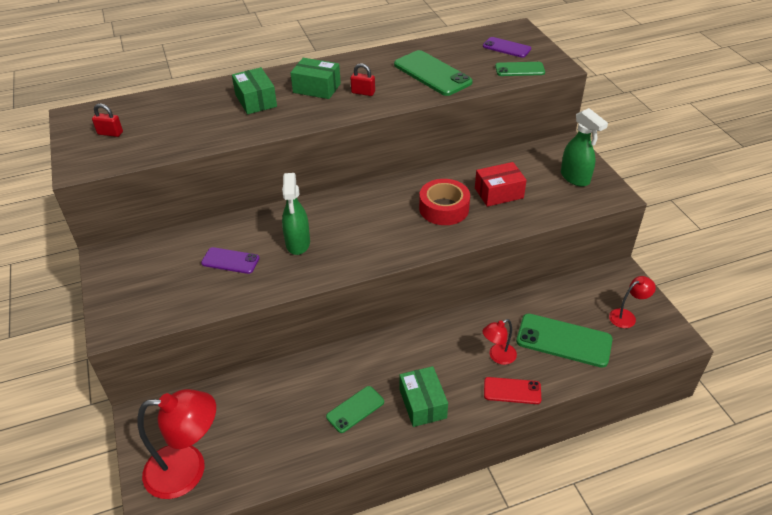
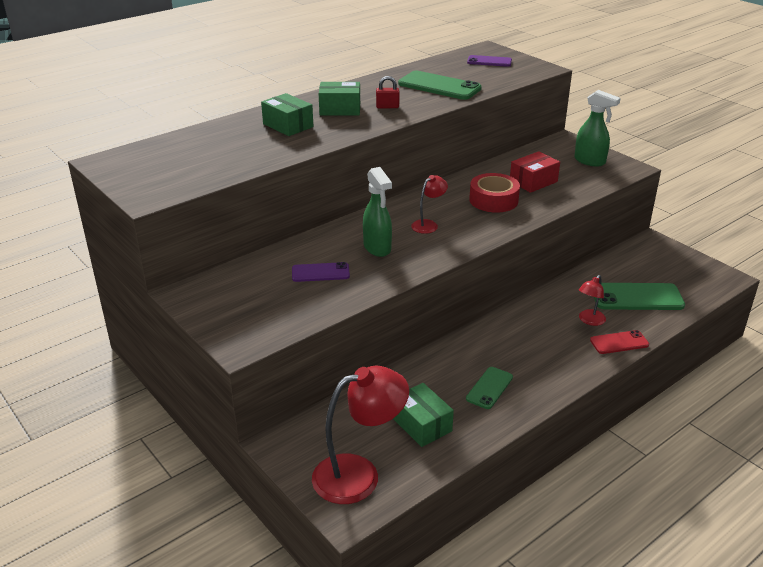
camera: 20 degrees left, 10 degrees down
(110, 133) = (157, 169): red padlock -> none
(422, 404) = (548, 369): green box -> green box (421, 424)
(519, 69) = (514, 74): green phone -> none
(627, 316) = (676, 270): red lamp -> red lamp (428, 224)

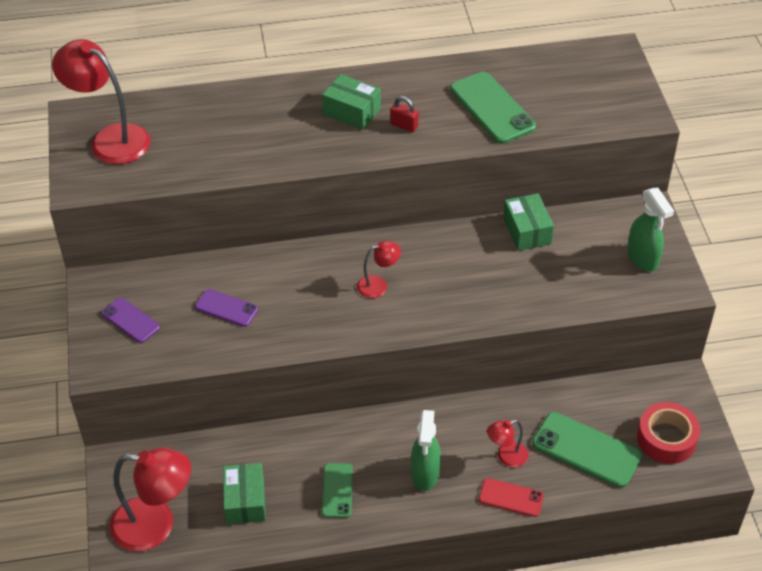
camera: 30 degrees right, 15 degrees up
(150, 167) = (110, 139): none -> red lamp
(288, 125) = (279, 120): green box -> green box (527, 231)
(377, 248) = (302, 298): green spray bottle -> green spray bottle (425, 474)
(489, 61) = (593, 79): purple phone -> purple phone (130, 320)
(489, 388) = (337, 490): green phone -> green phone turned 60 degrees counterclockwise
(493, 200) = (476, 277): red tape -> red tape (666, 439)
(533, 181) = (545, 266): red box -> none

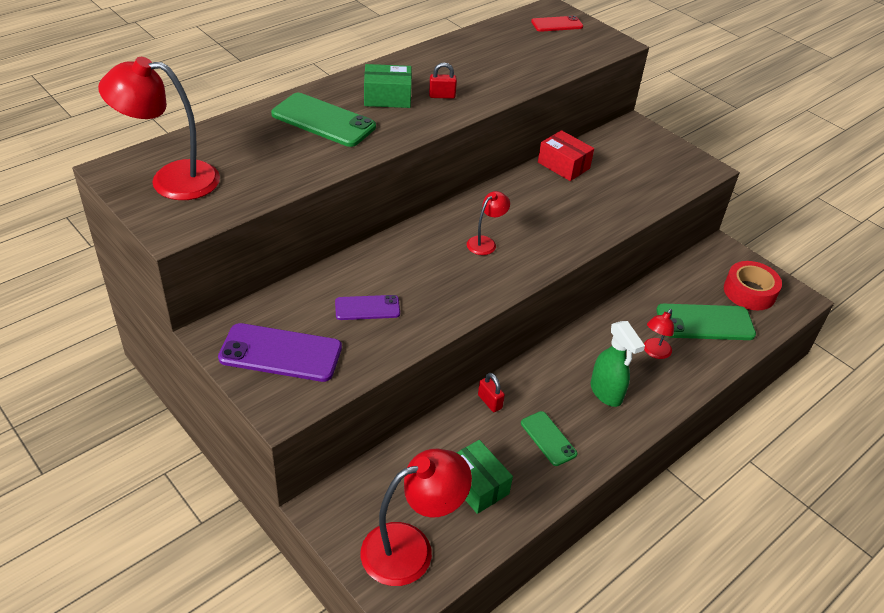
camera: 35 degrees left, 5 degrees down
(130, 320) = (281, 353): purple phone -> purple phone, size x1.71
(314, 435) = (490, 402): none -> red padlock
(492, 108) = (500, 66): green phone -> green phone (323, 121)
(511, 498) = (685, 382): red phone -> red phone (557, 24)
(527, 231) = (563, 165): green box -> red box
(643, 258) = (662, 157): green spray bottle -> none

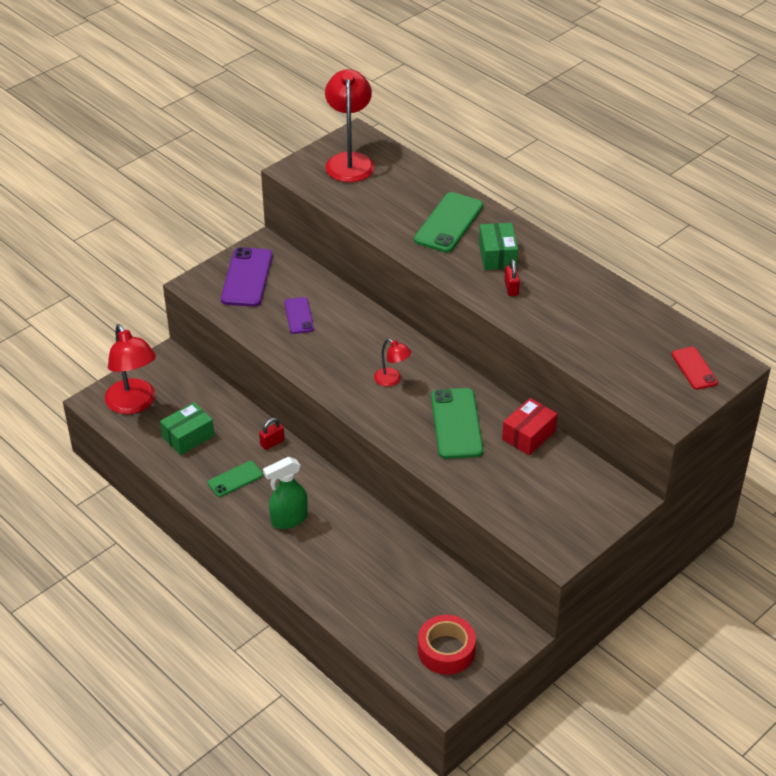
camera: 90 degrees right, 0 degrees up
(654, 352) = (343, 558): red lamp -> none
(705, 322) = (391, 604): green phone -> green phone (456, 424)

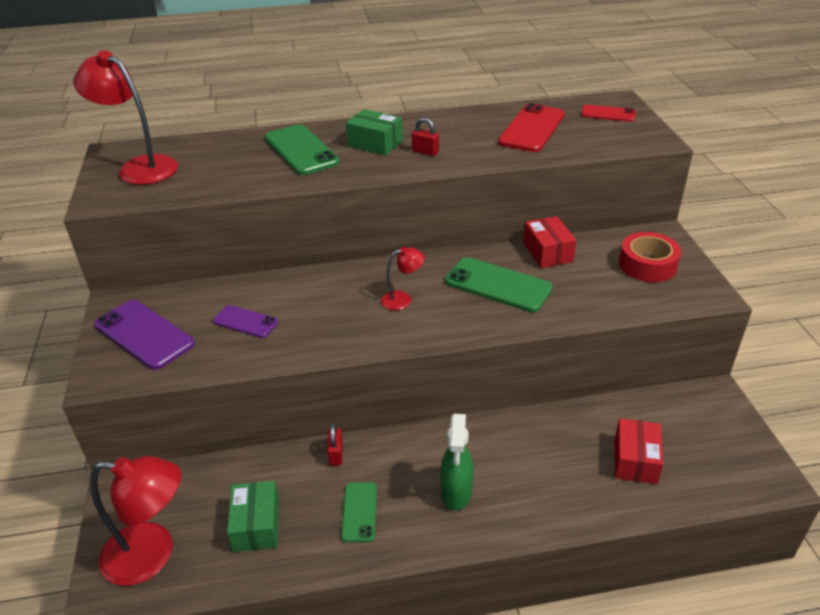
camera: 55 degrees left, 5 degrees down
(398, 606) = (635, 460): none -> red box
(446, 650) = (713, 451): red tape -> red tape (647, 265)
(614, 332) = (532, 129): none -> red phone

